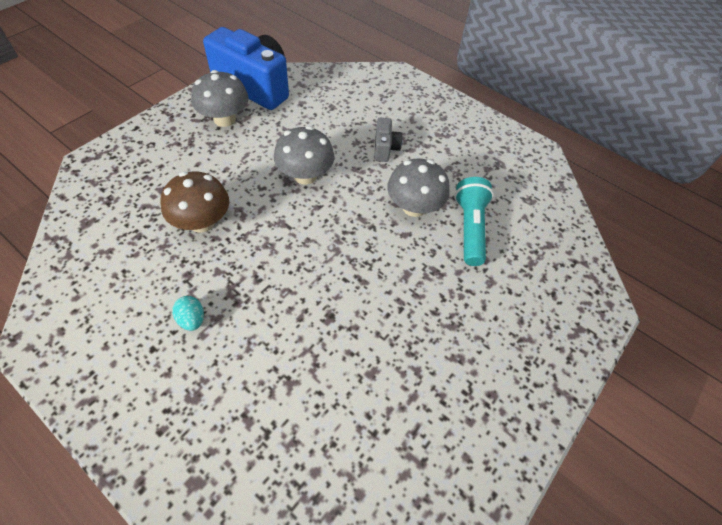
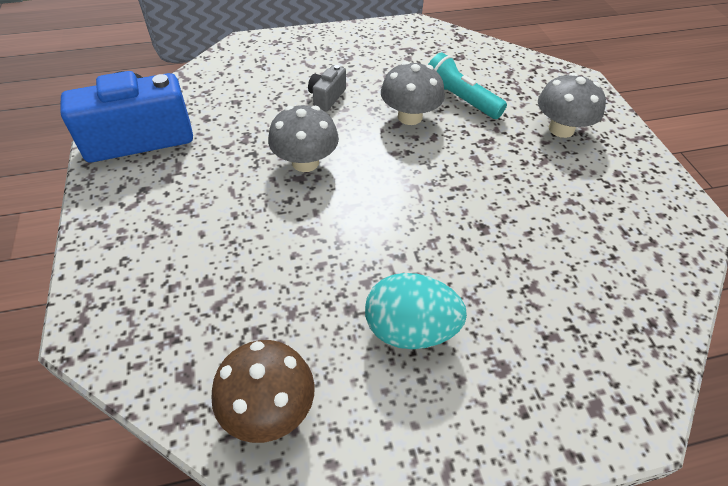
camera: 50 degrees left, 5 degrees down
(192, 319) = (410, 330): turquoise egg -> turquoise egg, size x2.11
(202, 222) = (289, 266): brown mushroom -> brown mushroom (269, 408)
(224, 119) = (160, 182): grey mushroom -> grey mushroom (561, 129)
(385, 148) = (327, 98): grey camera -> grey camera turned 105 degrees counterclockwise

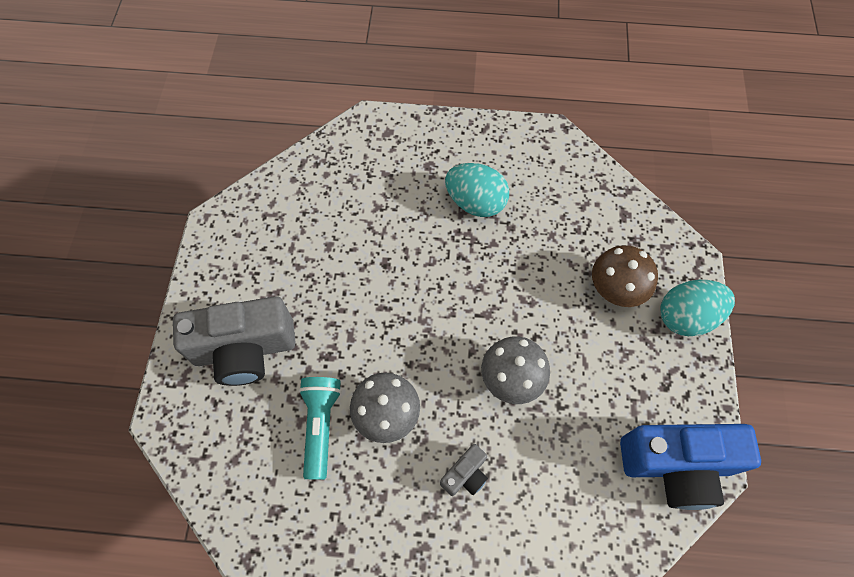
camera: 160 degrees left, 15 degrees up
(108, 259) = (686, 317): none -> turquoise egg
(269, 408) = (575, 182): brown mushroom -> brown mushroom (616, 288)
(459, 100) = (320, 426): turquoise flashlight -> turquoise flashlight turned 150 degrees counterclockwise
(561, 129) = (245, 350): grey mushroom -> grey camera

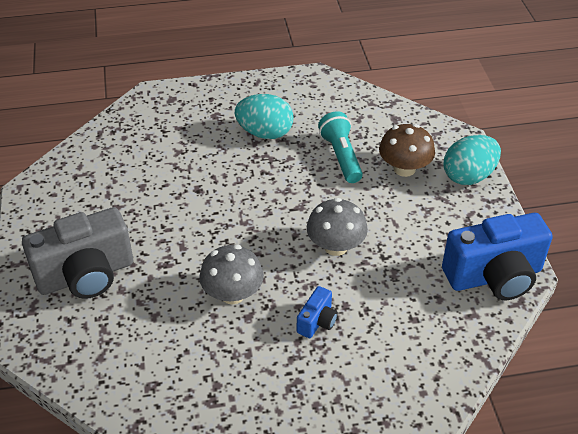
camera: 15 degrees left, 20 degrees down
(320, 426) = (174, 315): turquoise flashlight -> turquoise flashlight (341, 156)
(465, 475) = (317, 321): grey camera -> blue camera

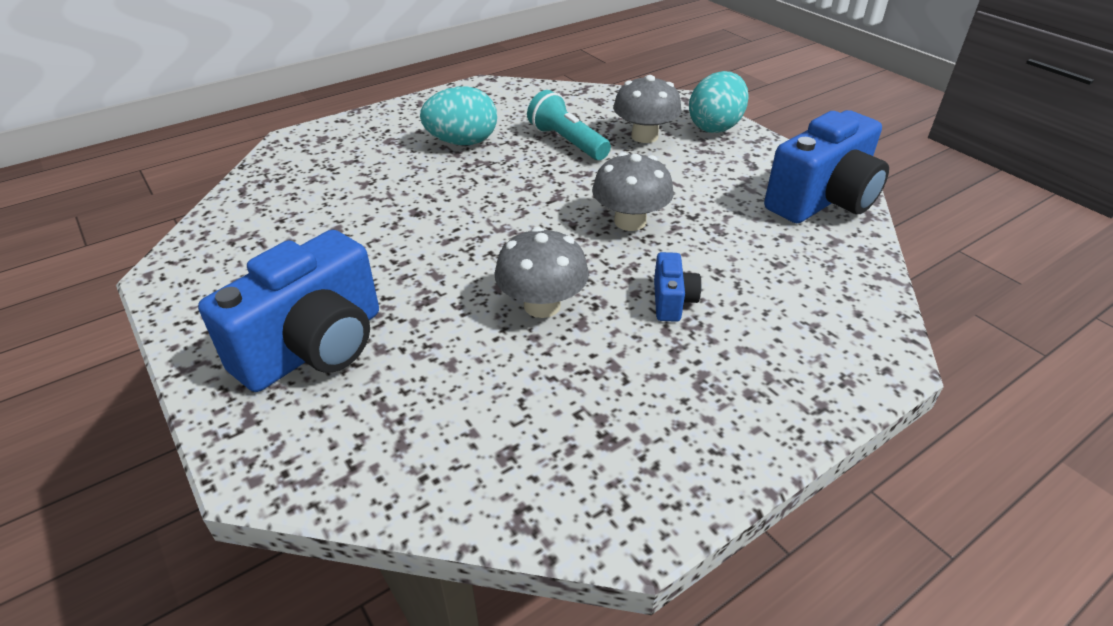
camera: 25 degrees left, 5 degrees down
(86, 275) = (314, 347): grey camera -> blue camera
(404, 168) = (644, 136): brown mushroom -> grey mushroom

